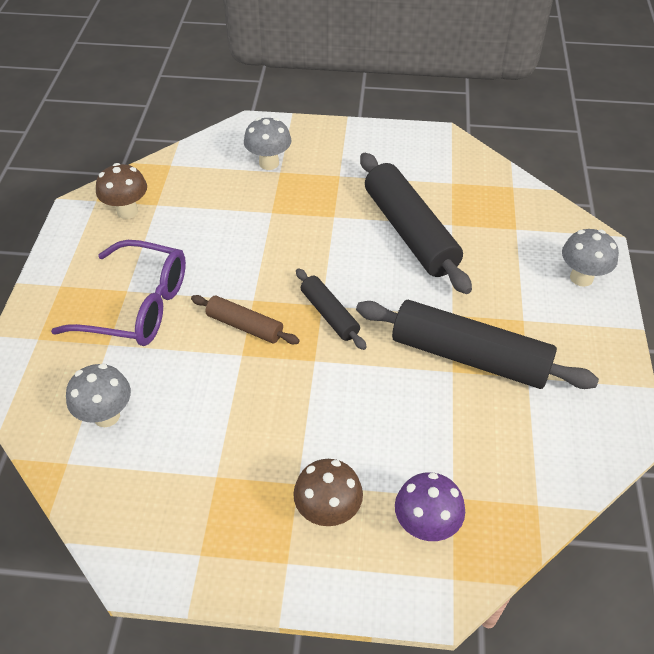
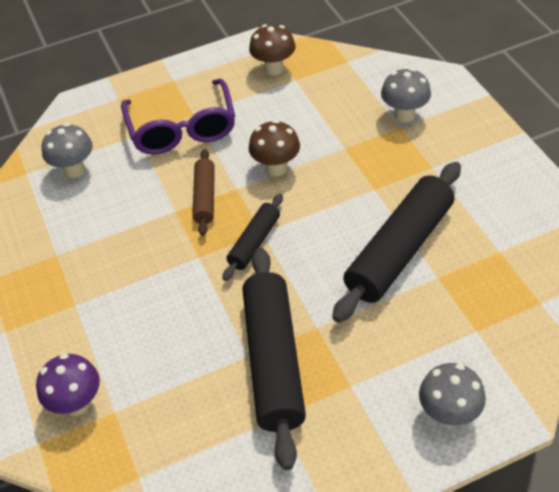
camera: 65 degrees right, 0 degrees up
(328, 512) = (59, 335): brown mushroom -> brown mushroom (276, 168)

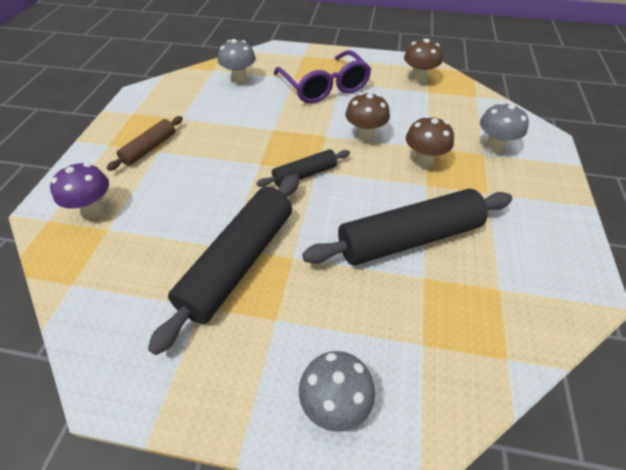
camera: 30 degrees right, 0 degrees up
(182, 129) = (324, 87): purple glasses -> purple glasses turned 45 degrees counterclockwise
(205, 197) = (299, 131): brown rolling pin -> brown rolling pin (149, 148)
(353, 166) = (423, 161): none -> brown mushroom

